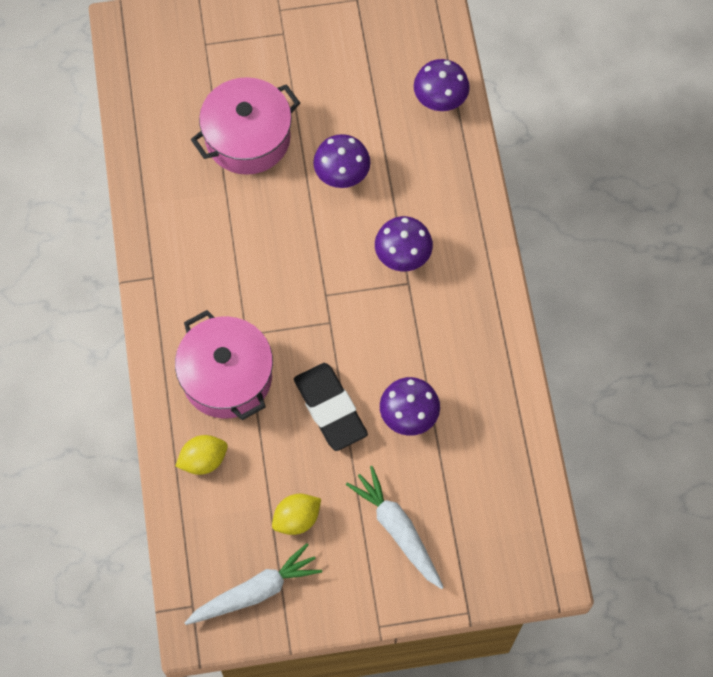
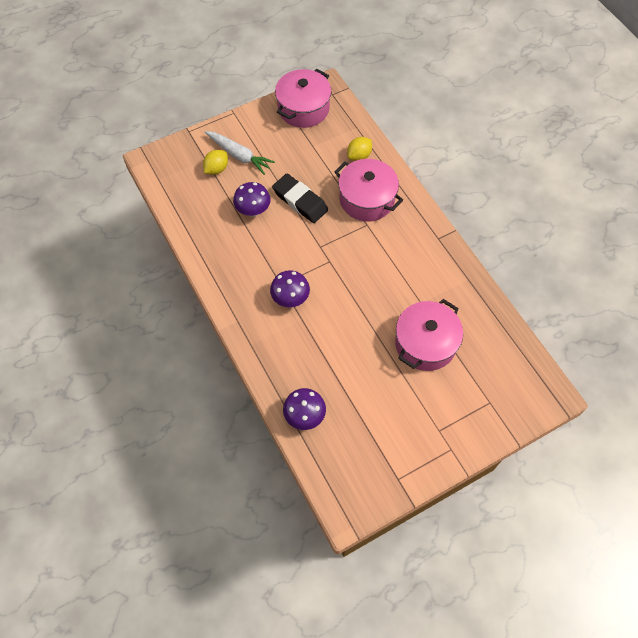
camera: 160 degrees right, 5 degrees down
(255, 591) = (303, 108): white carrot -> pink pot
(297, 519) = (296, 145): yellow lemon -> yellow lemon (216, 169)
(342, 175) = (351, 339): purple mushroom -> none

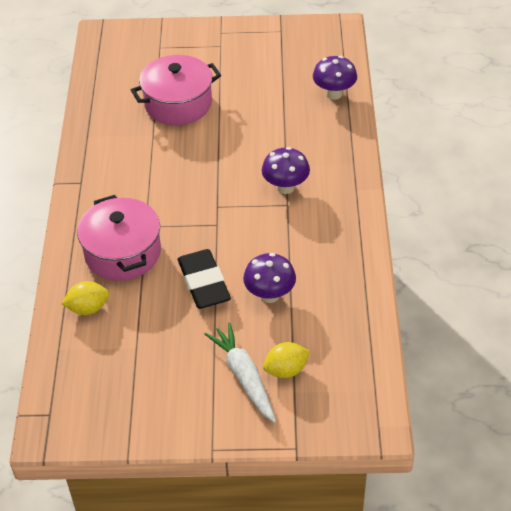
camera: 150 degrees left, 15 degrees down
(303, 108) = (107, 409): pink pot -> none

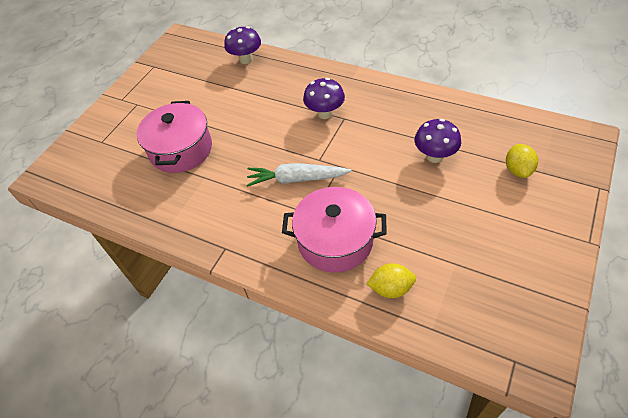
camera: 60 degrees left, 5 degrees up
(88, 308) = (390, 288): yellow lemon -> yellow lemon turned 75 degrees clockwise
(204, 283) = (401, 193): black eraser -> none
(244, 377) = (516, 198): white carrot -> white carrot (297, 179)

